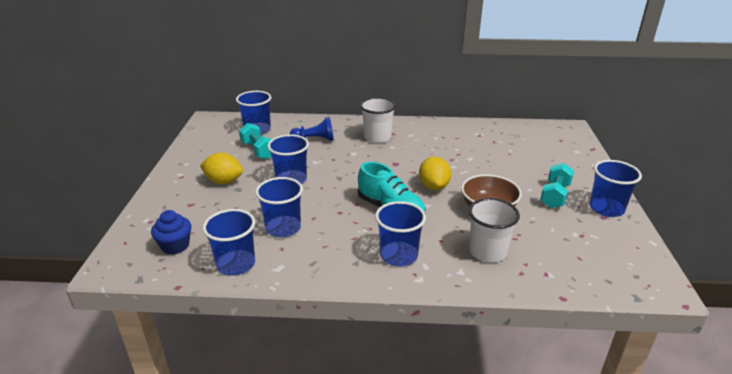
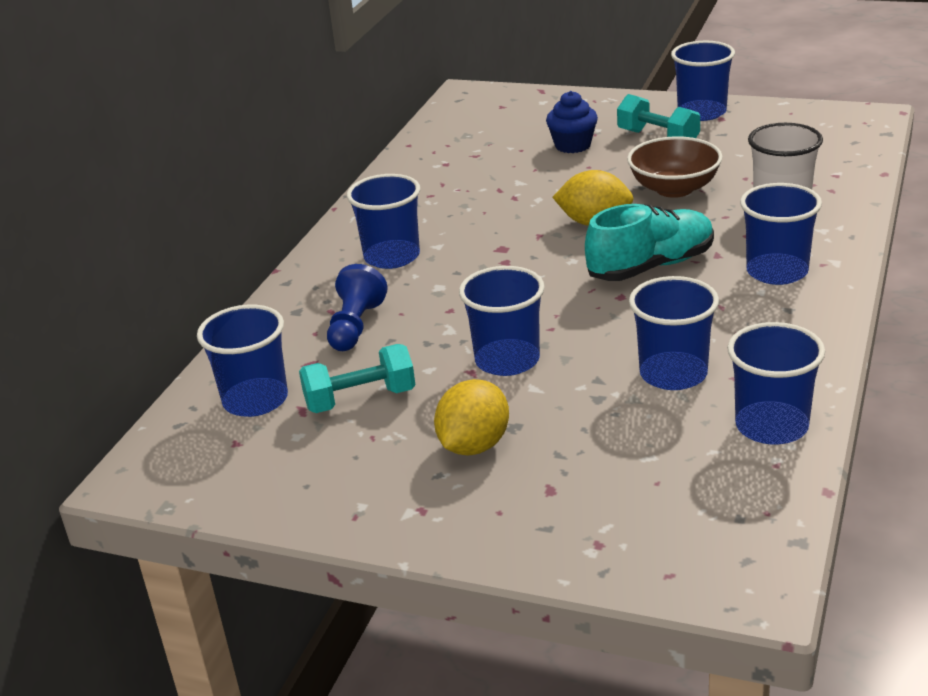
camera: 70 degrees left, 0 degrees up
(175, 246) = (699, 501): blue cupcake -> blue cupcake (572, 145)
(377, 137) = (392, 257): white cup -> blue cup

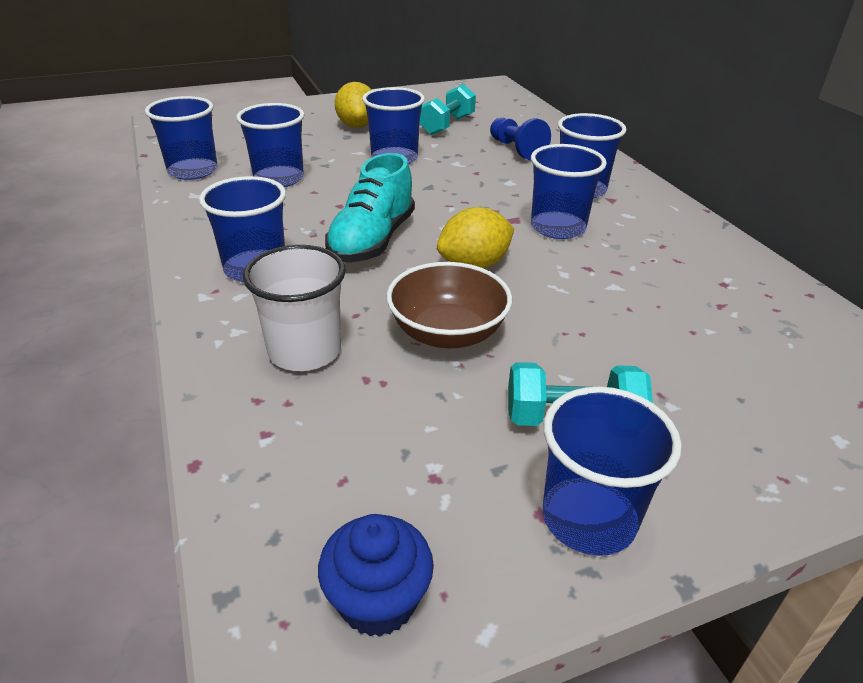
camera: 135 degrees right, 5 degrees up
(255, 400) = (499, 113): blue cup -> blue cup (558, 227)
(572, 145) = (651, 360): blue cupcake -> blue cupcake (378, 600)

